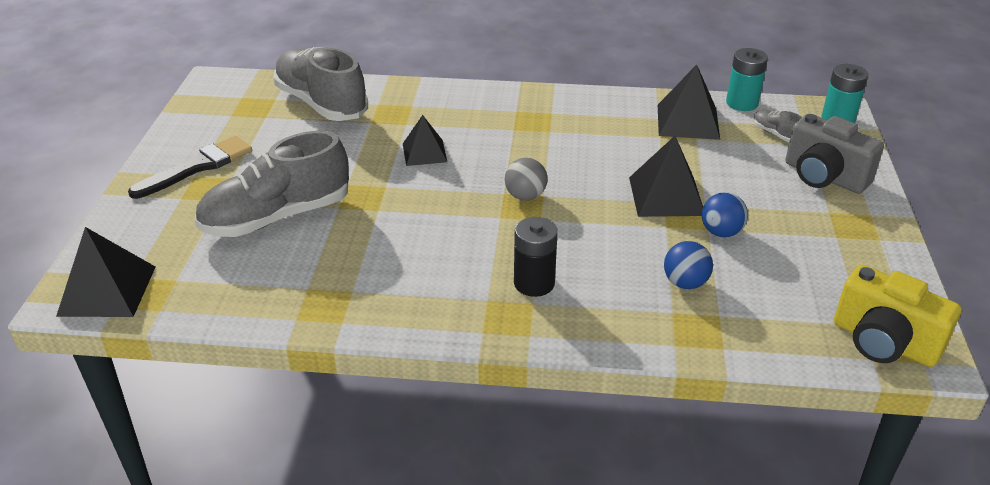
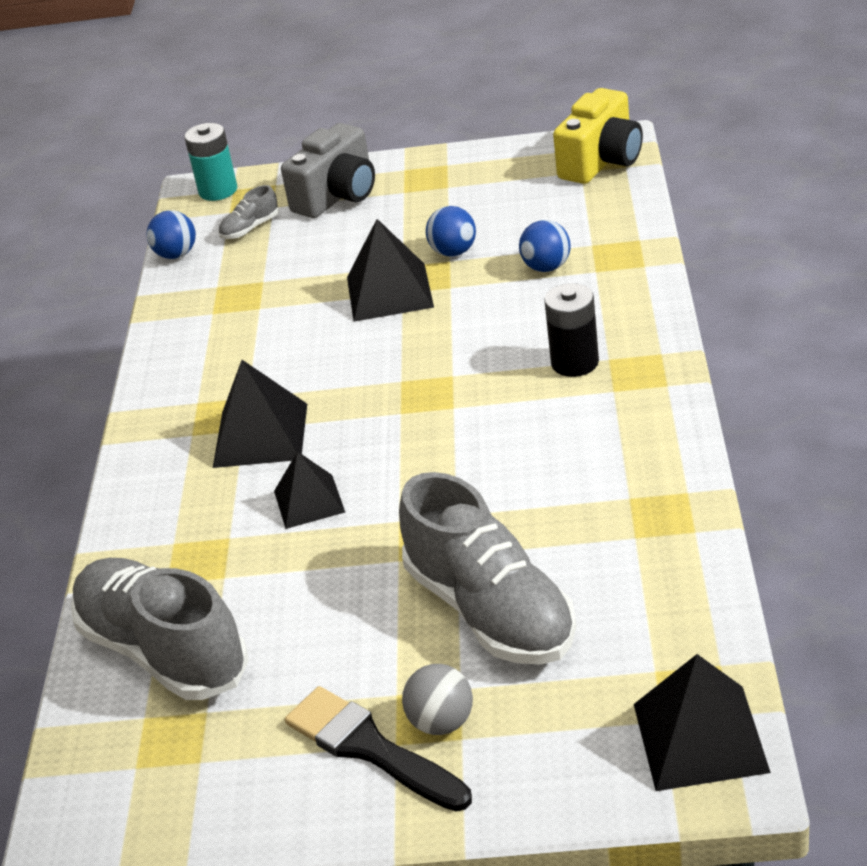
camera: 90 degrees left, 0 degrees up
(321, 103) = (163, 651): grey shoe -> grey shoe turned 90 degrees clockwise
(525, 196) = (405, 394): grey ball -> grey ball (441, 722)
(688, 121) = (221, 290): black pyramid -> black pyramid (261, 435)
(742, 103) = (176, 254): turquoise battery -> blue ball

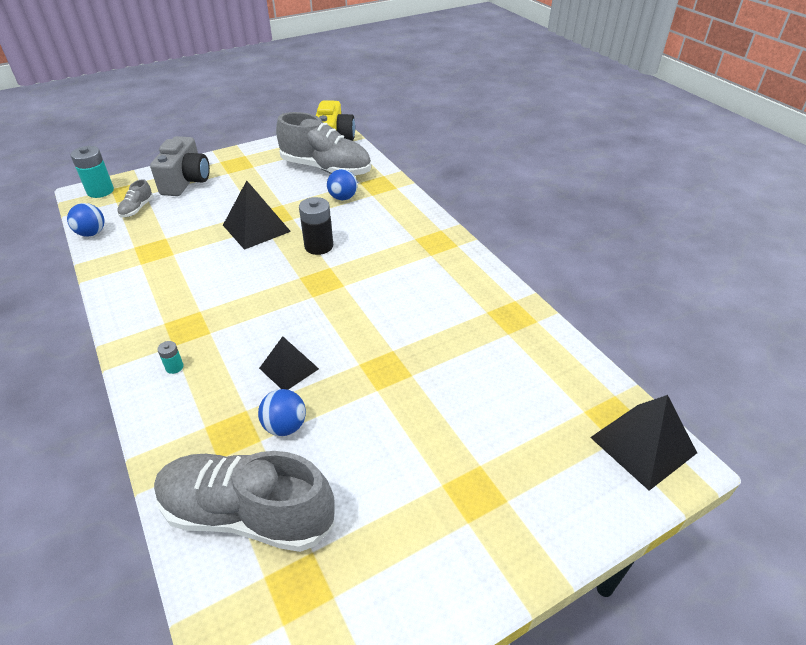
camera: 35 degrees left, 5 degrees up
(179, 462) = (174, 367): none -> turquoise battery
(261, 435) = (225, 333): black pyramid -> none
(370, 748) = (453, 533): black brush -> none
(441, 722) = (486, 494): grey ball -> none
(453, 252) = (281, 199): blue ball -> blue ball (285, 426)
(490, 611) = (460, 405): grey shoe -> grey shoe (326, 169)
(575, 362) = (397, 244): black battery -> black battery (319, 246)

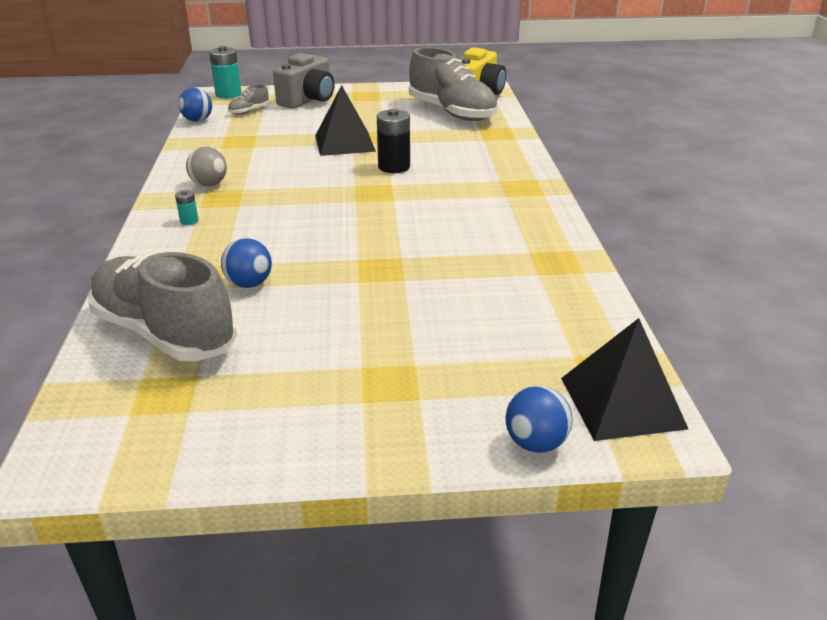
camera: 25 degrees right, 10 degrees down
(162, 314) = (209, 184): none -> grey ball
(289, 368) = (288, 245): black pyramid -> none
(343, 198) = (450, 136): blue ball -> blue ball (535, 443)

